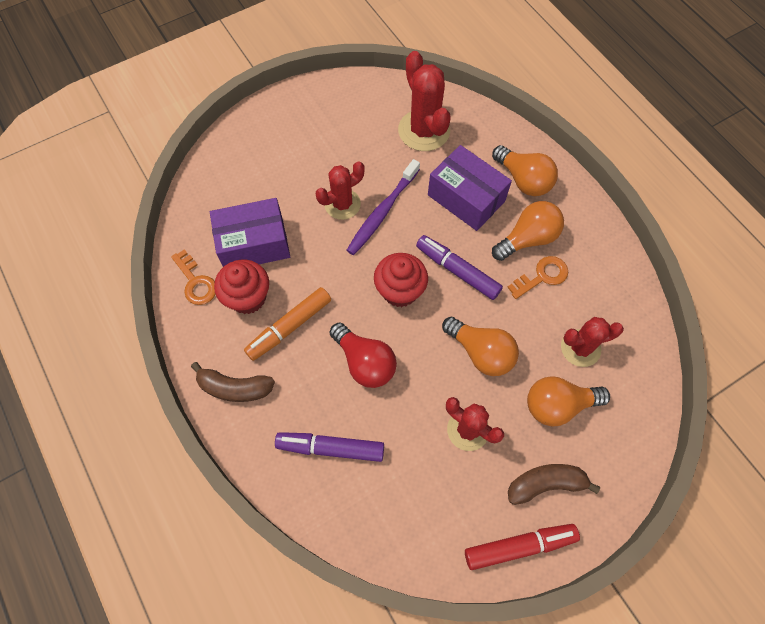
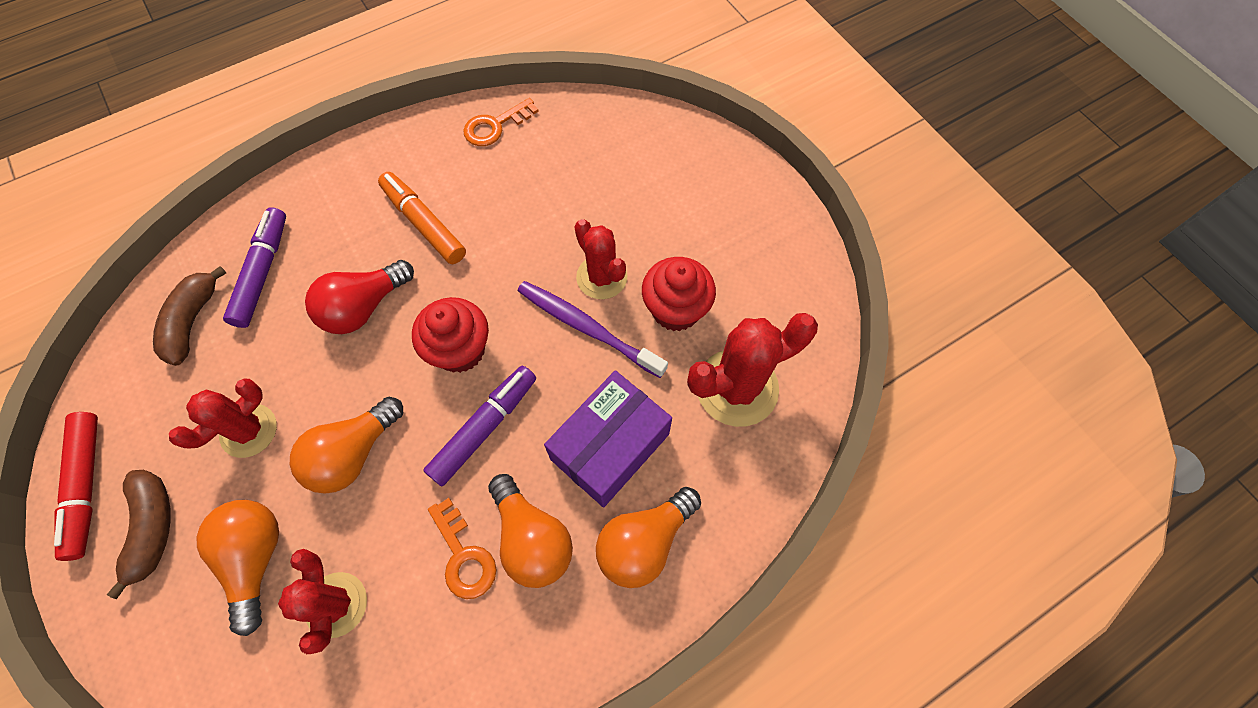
camera: 90 degrees right, 0 degrees up
(235, 388) = (355, 174): brown banana -> brown banana (192, 321)
(248, 297) = (469, 178): red cupcake -> red cupcake (675, 309)
(254, 244) = (544, 180): purple box -> none

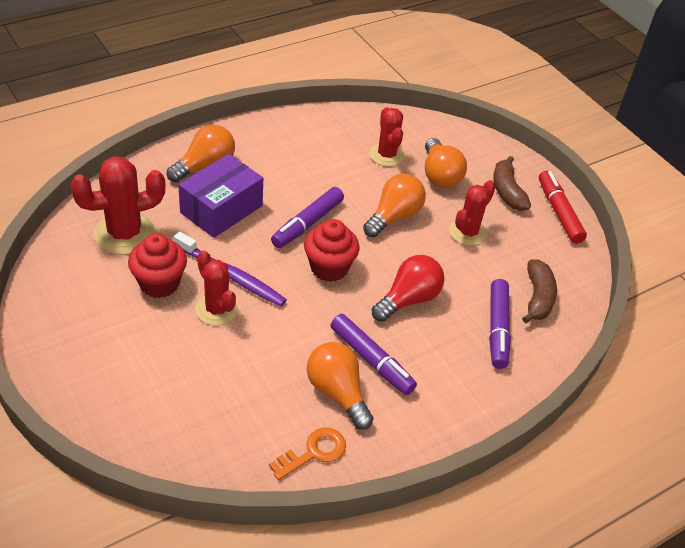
camera: 175 degrees right, 20 degrees down
(424, 223) = (371, 360): orange marker -> purple marker
(463, 556) = (316, 168): orange key -> none
(532, 539) = (274, 172): orange light bulb -> orange light bulb (337, 393)

